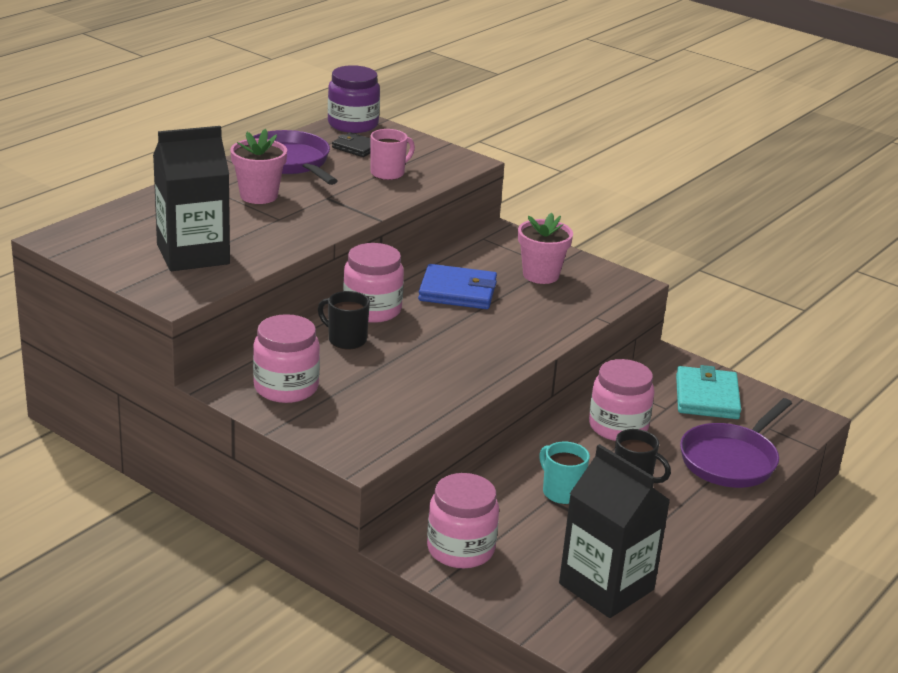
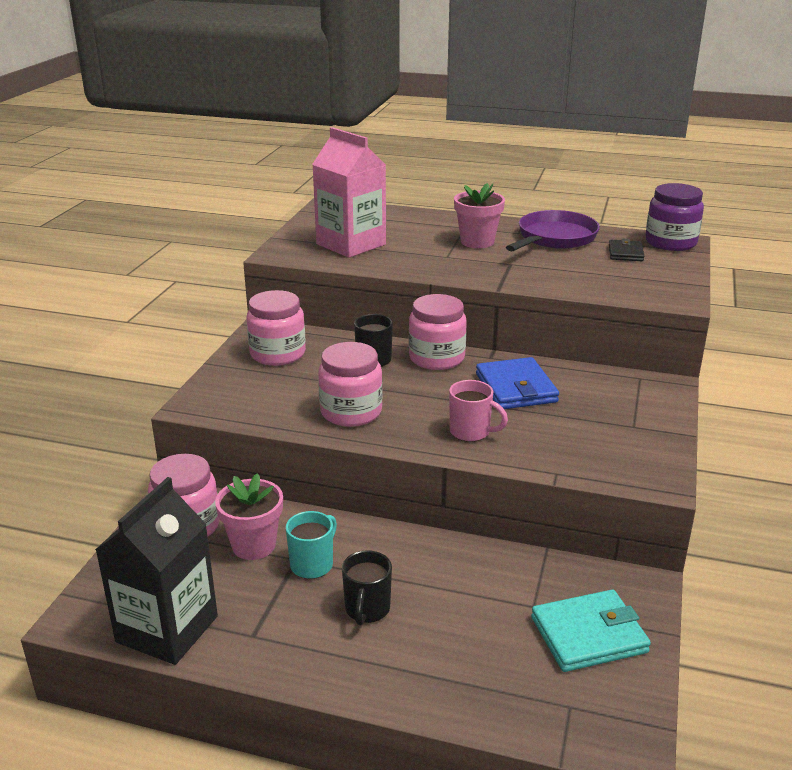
camera: 70 degrees right, 0 degrees up
(193, 254) = (351, 244): black carton -> pink carton
(388, 173) = (595, 275): pink mug -> pink mug (471, 432)
(540, 275) = (605, 423): pink flower pot -> pink flower pot (253, 545)
(618, 426) = (463, 577): pink jar -> pink jar (351, 412)
(731, 460) = (466, 682): purple pan -> none

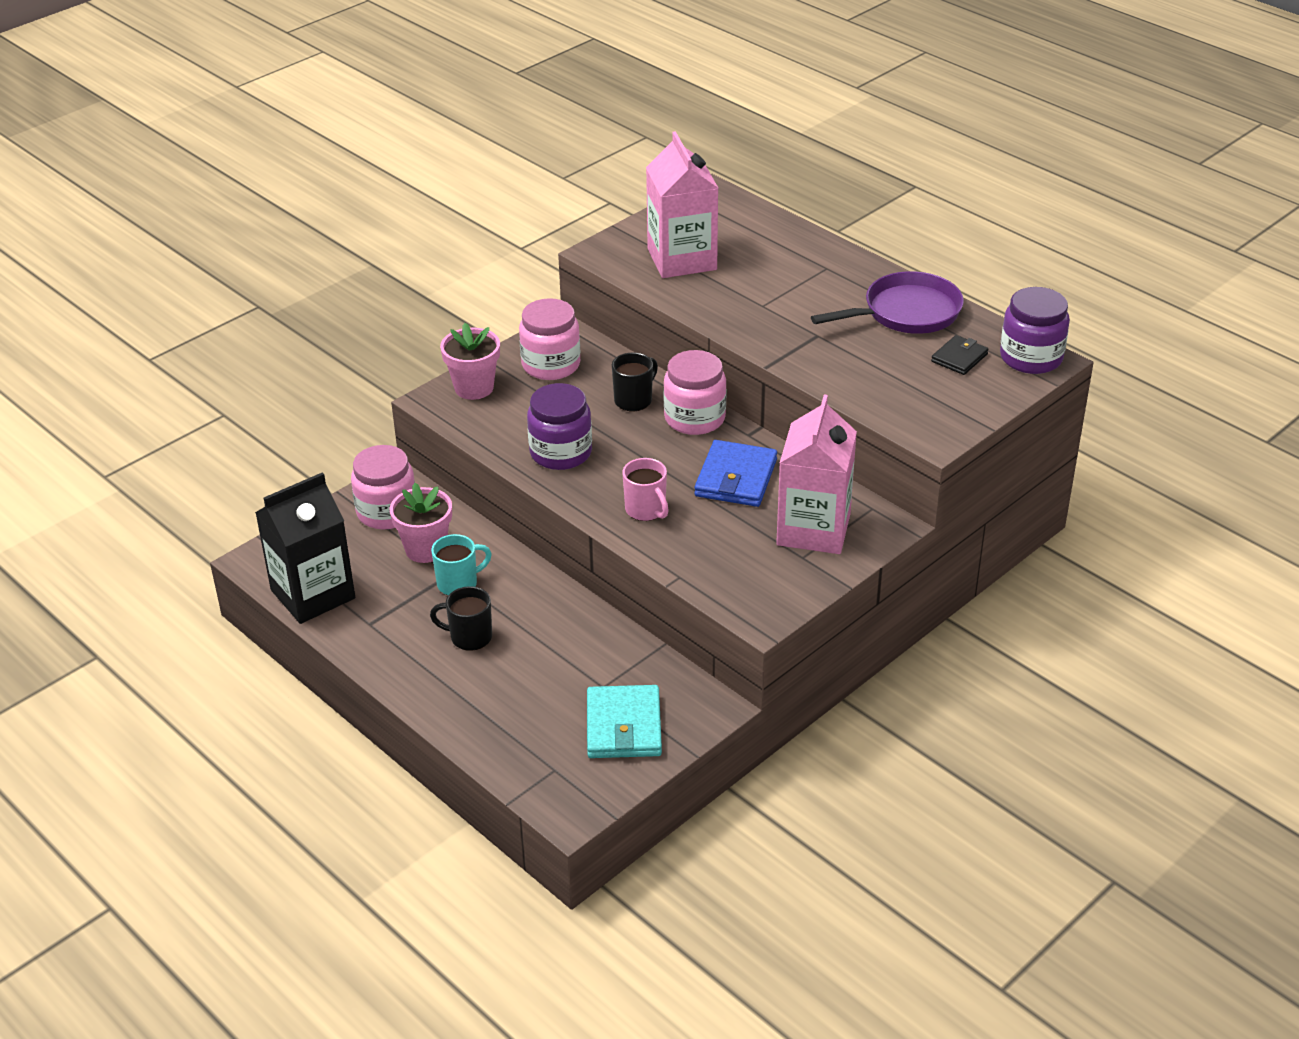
camera: 30 degrees right, 10 degrees up
(351, 412) = (561, 452): pink jar -> purple jar
(367, 609) = (469, 637): black mug -> black mug turned 60 degrees clockwise
(477, 242) = (816, 293): pink flower pot -> pink flower pot (474, 388)
(588, 635) = (624, 726): turquoise wallet -> turquoise wallet turned 75 degrees clockwise
(617, 405) = (813, 529): none -> pink carton

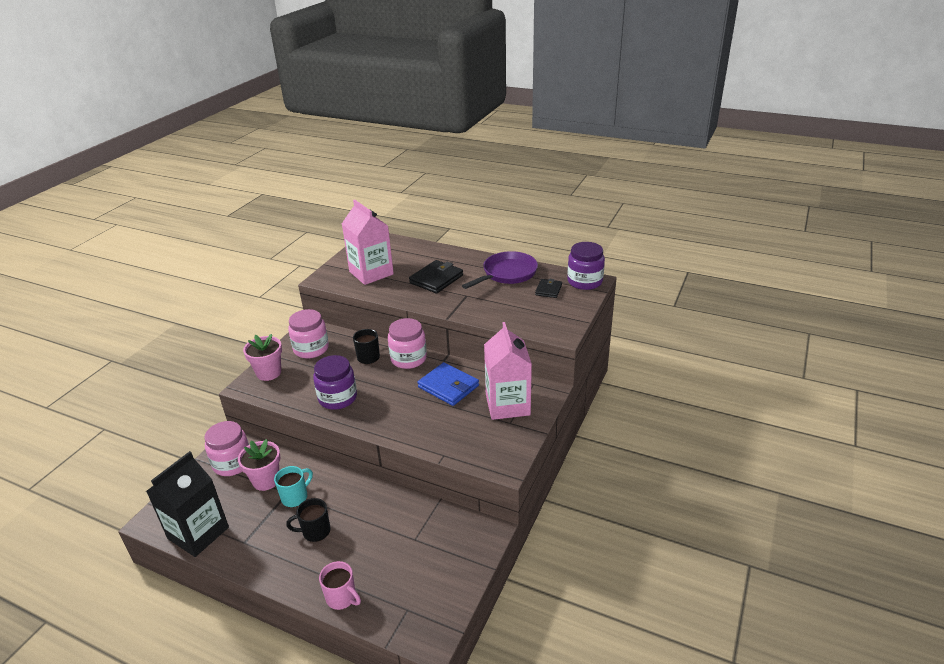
camera: 20 degrees left, 5 degrees down
(624, 726) = (439, 563): turquoise wallet -> none
(646, 510) = (404, 419): pink mug -> pink mug (342, 598)
(736, 478) = (448, 386): blue wallet -> blue wallet turned 45 degrees counterclockwise
(782, 295) = (436, 279): none -> black wallet

